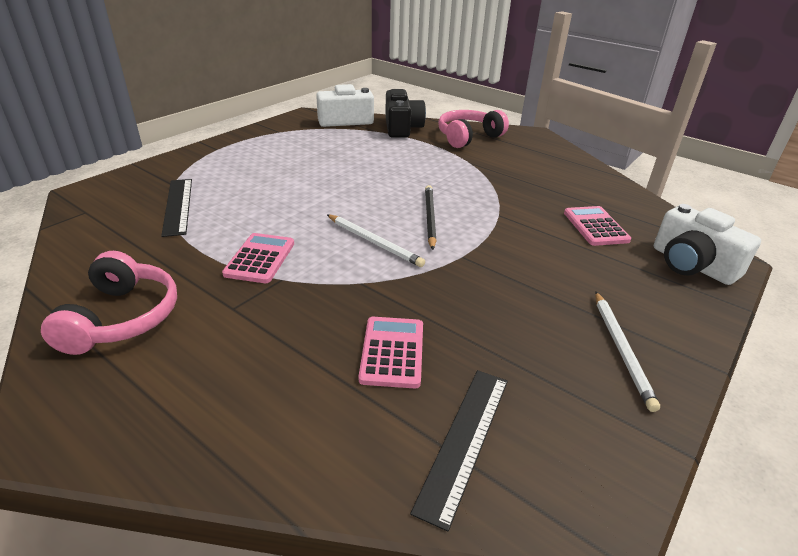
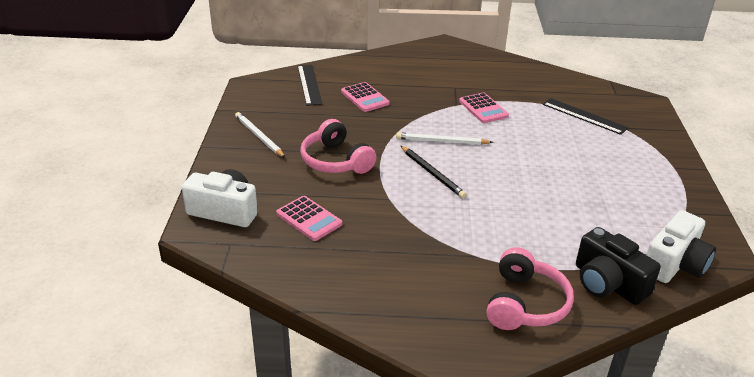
camera: 145 degrees right, 0 degrees up
(122, 318) = (489, 69): pink headphones -> pink headphones (335, 161)

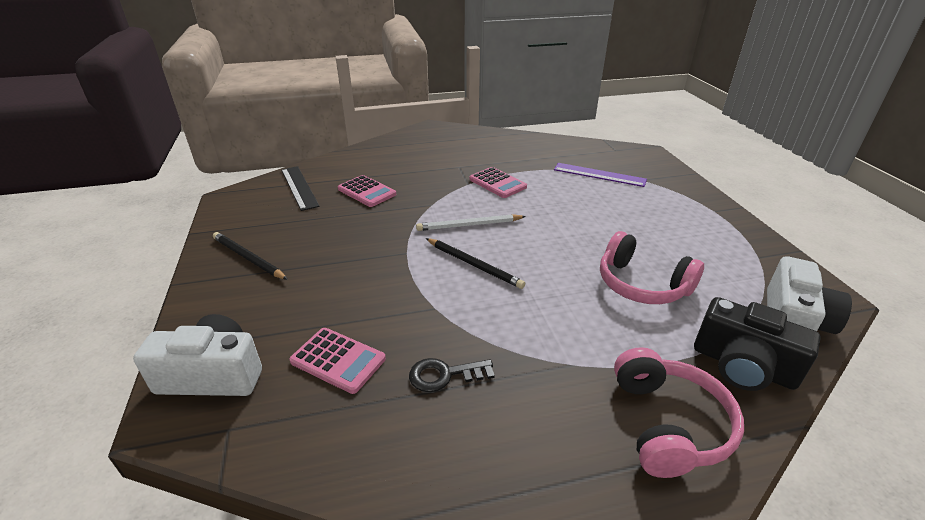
camera: 15 degrees left, 0 degrees up
(259, 136) = (248, 258): white pencil -> black pencil
(335, 161) = (353, 271): pink headphones -> pink headphones (641, 284)
(380, 243) = (444, 375): none -> black key
(584, 116) = (599, 175): black ruler -> purple ruler

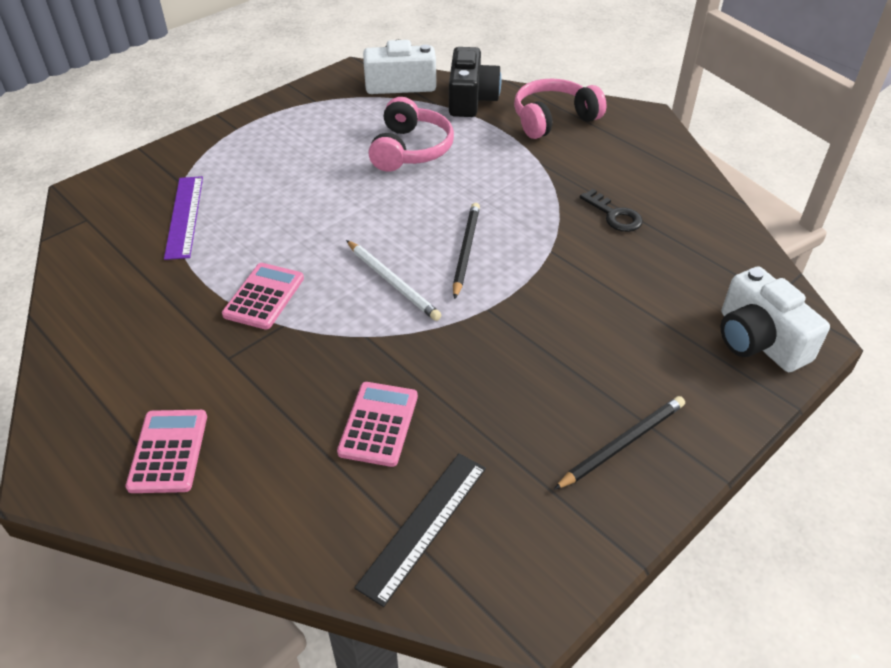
camera: 120 degrees left, 10 degrees up
(248, 258) = (622, 444): black pencil -> black pencil turned 135 degrees counterclockwise
(338, 360) = (663, 276): pink calculator -> pink calculator (168, 451)

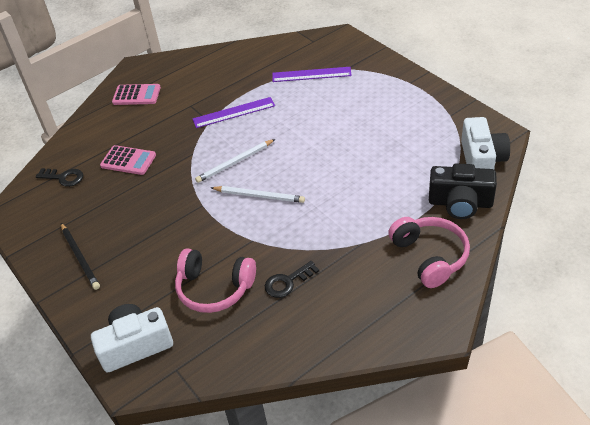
camera: 100 degrees right, 0 degrees up
(264, 296) = (234, 112): pink calculator -> purple ruler
(410, 150) = (382, 167): pink headphones -> pink headphones (214, 288)
(424, 525) = (64, 178): black ruler -> black key
(465, 250) = (259, 196): black pencil -> white pencil

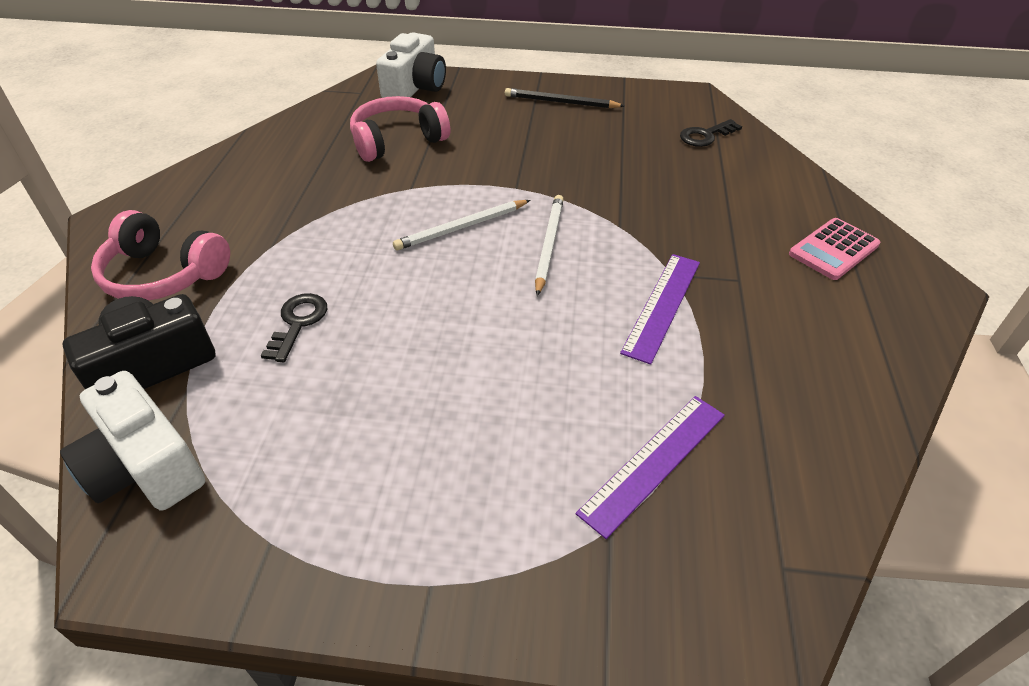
camera: 130 degrees right, 0 degrees up
(128, 160) = (676, 181): pink calculator -> none
(287, 282) = (326, 176): black key -> black key (298, 323)

